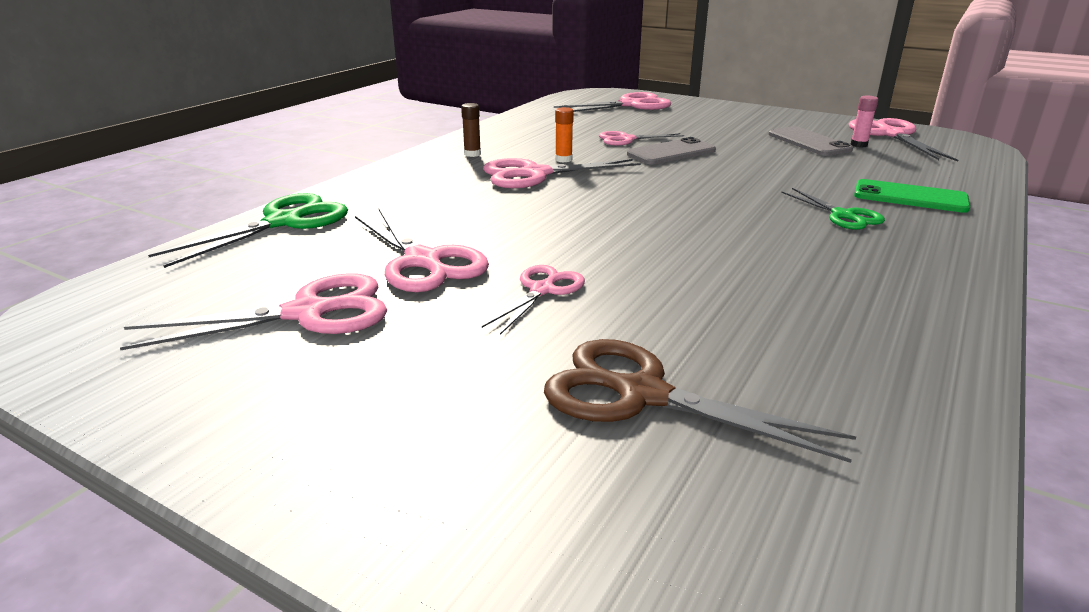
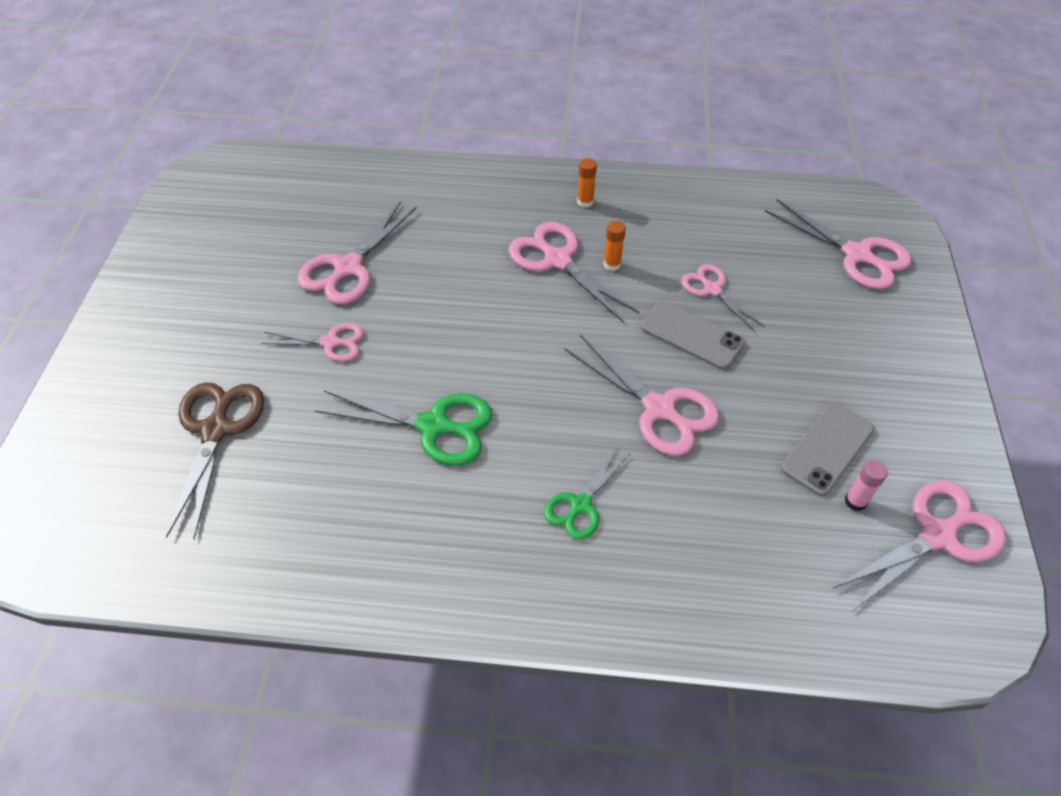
camera: 65 degrees right, 25 degrees up
(283, 222) = (378, 173): green scissors -> green scissors (433, 426)
(307, 313) = (258, 250): pink scissors -> pink scissors (659, 408)
(472, 154) = (585, 202): brown glue stick -> orange glue stick
(910, 197) = (675, 562): green phone -> none

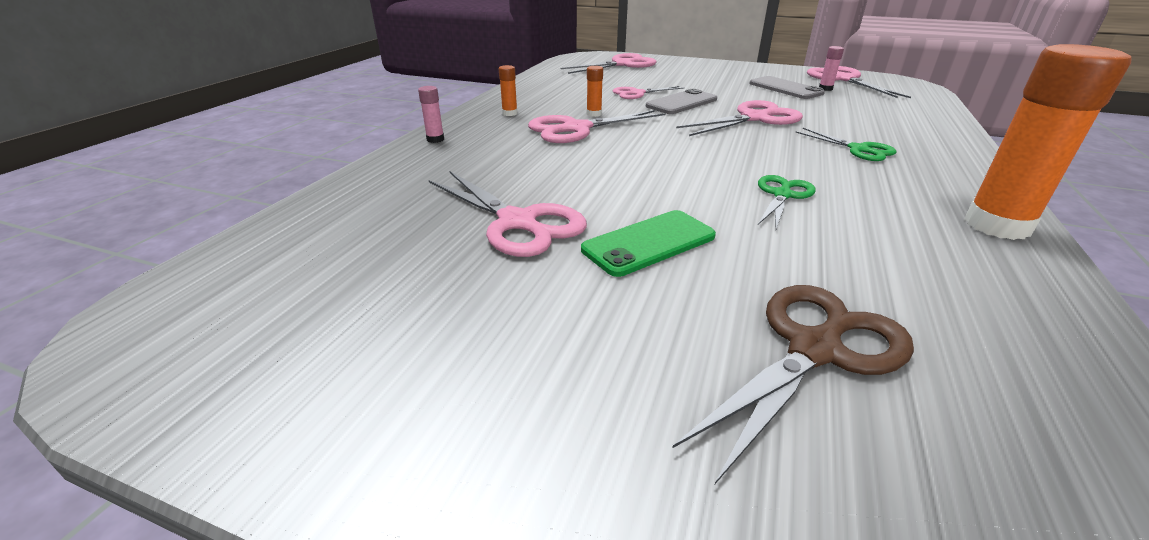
camera: 75 degrees left, 20 degrees down
(216, 430) = (814, 350): brown scissors -> brown scissors turned 120 degrees clockwise
(330, 342) = (649, 243): pink scissors -> green phone
(404, 587) = (997, 225): none -> orange glue stick
(433, 426) = (782, 195): green scissors -> green scissors, size x0.62
(493, 176) = (435, 139): none -> pink glue stick

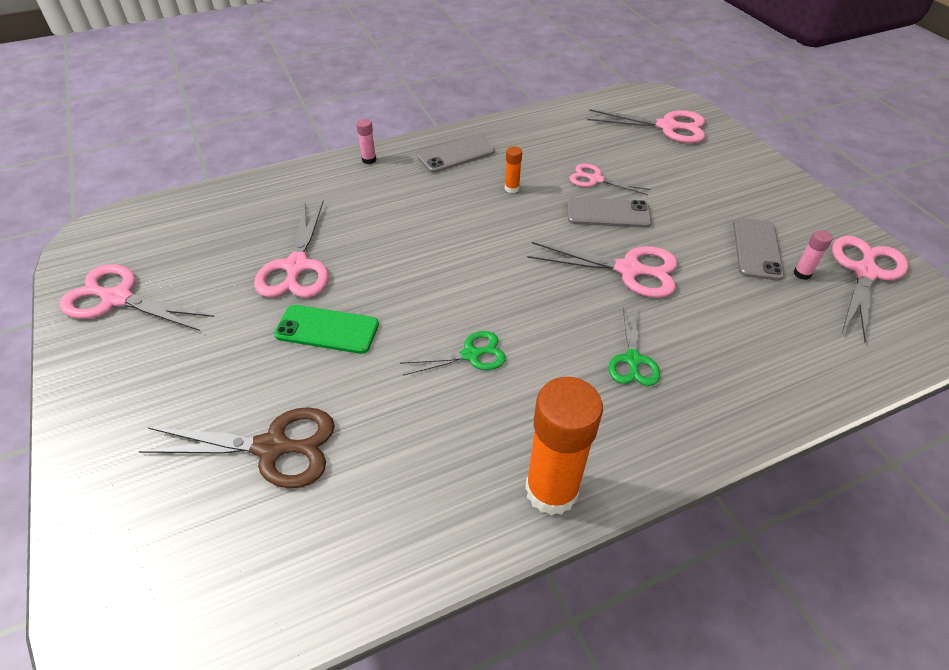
camera: 45 degrees right, 15 degrees up
(509, 113) = (456, 154): orange glue stick -> grey phone
(577, 129) = (469, 200): pink scissors -> pink scissors (118, 299)

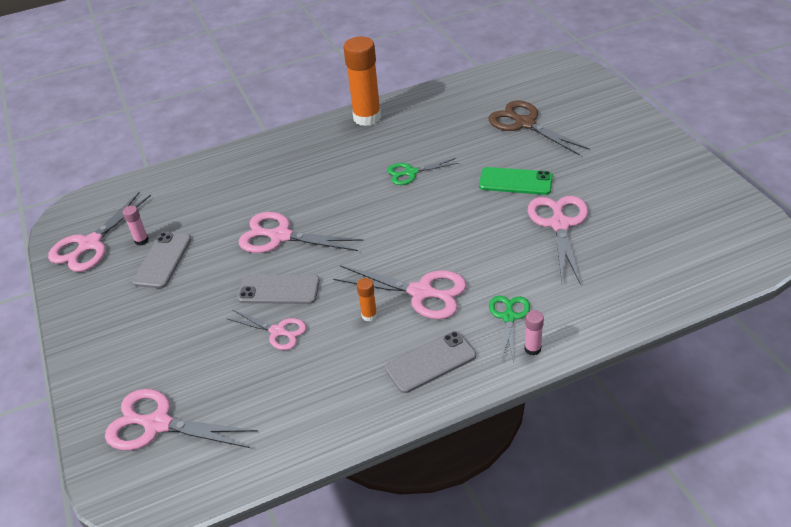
camera: 175 degrees left, 5 degrees down
(118, 299) = (690, 192): pink scissors -> pink scissors (421, 292)
(272, 447) = (525, 124): brown scissors -> brown scissors turned 45 degrees clockwise
(632, 360) = (301, 176): green scissors -> green scissors (509, 317)

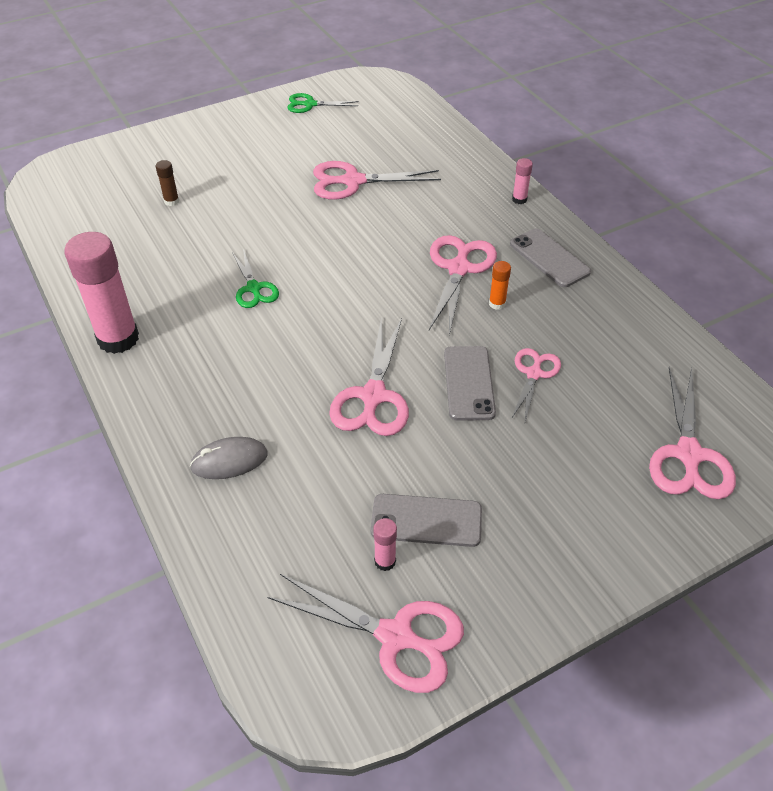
camera: 100 degrees left, 5 degrees up
(245, 172) = (229, 461): none -> grey mouse
(367, 117) = (118, 339): orange glue stick -> pink glue stick
(509, 317) = (484, 212): green scissors -> green scissors (310, 104)
(515, 181) = (281, 208): green phone -> none
(525, 124) = (171, 201): brown scissors -> brown glue stick

